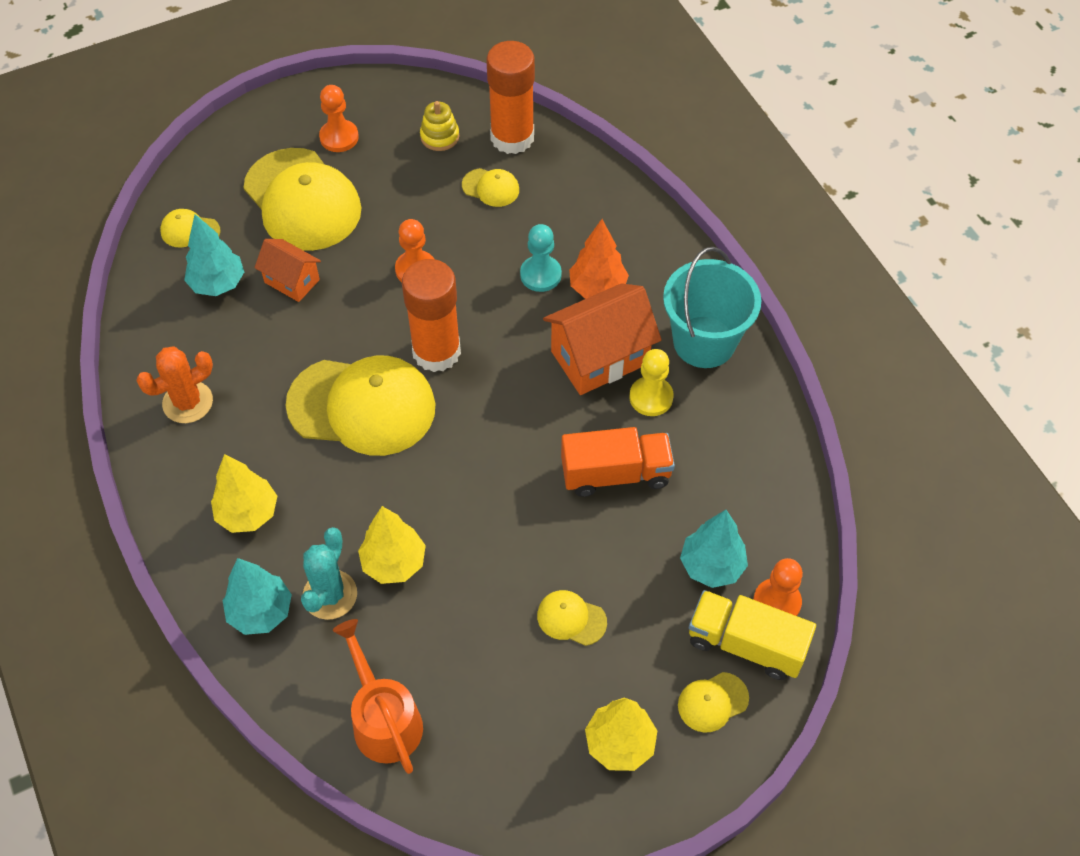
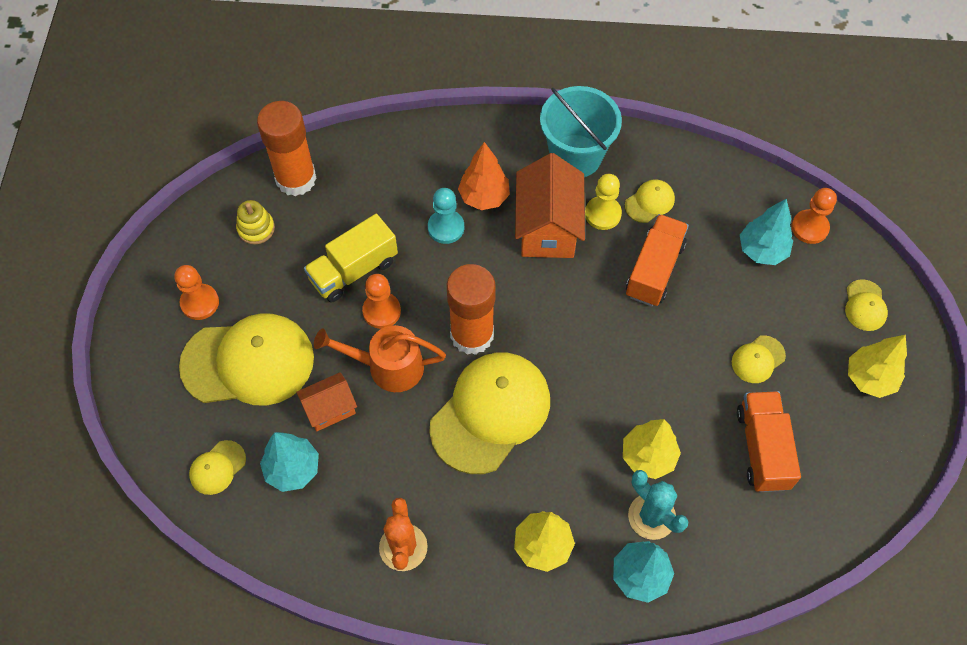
camera: 60 degrees left, 5 degrees up
(383, 718) = (776, 526): orange watering can -> orange watering can (387, 366)
(466, 667) = (762, 448): none -> orange truck
(491, 188) = (336, 219): yellow cap -> yellow cap (649, 202)
(746, 644) = (832, 263): yellow truck -> yellow truck (353, 270)

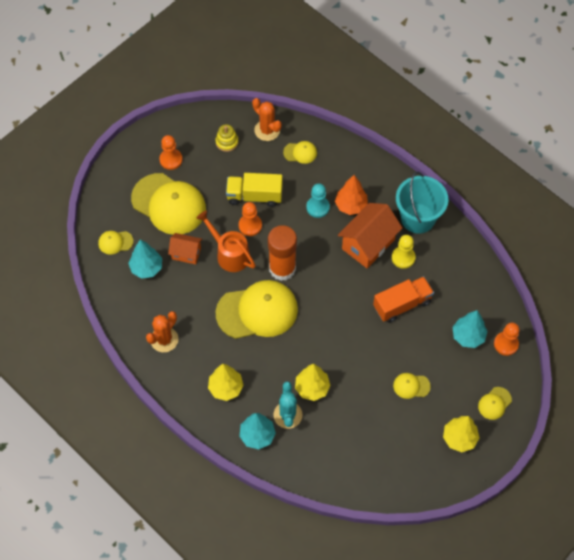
camera: 40 degrees right, 0 degrees up
(296, 179) = (267, 130): orange glue stick -> orange cactus
(649, 202) = (433, 269): yellow cap -> yellow cap (300, 153)
(762, 448) = (371, 427): orange truck -> none

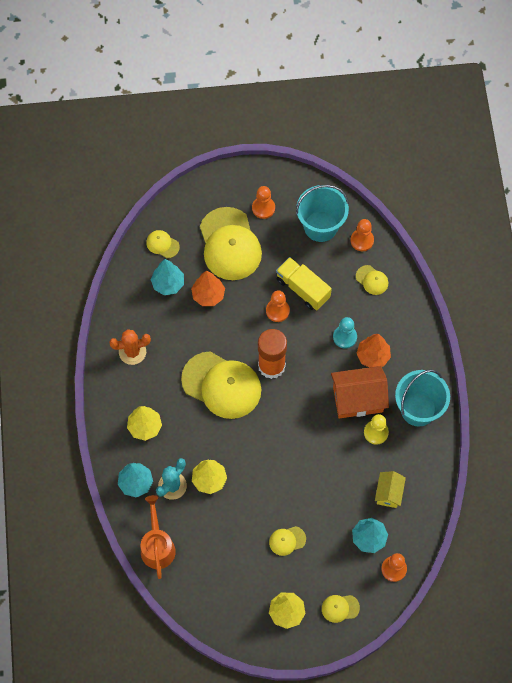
camera: 40 degrees right, 5 degrees up
(186, 253) = (208, 295): orange house -> orange tree
(227, 142) = (320, 226): yellow stacking toy -> turquoise bucket
(229, 253) = (241, 321): orange watering can -> orange watering can (157, 545)
(267, 130) = (362, 240): orange cactus -> orange pawn
(402, 304) = (340, 470): orange truck -> none
(411, 386) = (287, 540): yellow cap -> yellow cap turned 60 degrees counterclockwise
(452, 293) = (388, 493): none -> yellow house

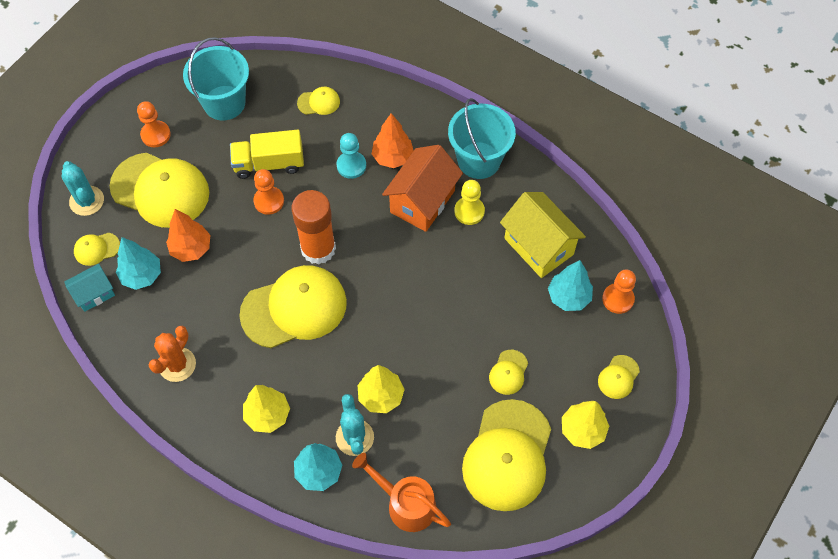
camera: 50 degrees left, 5 degrees down
(135, 269) = (94, 294): none -> turquoise house
(187, 211) = (87, 201): none -> turquoise cactus
(234, 580) = (507, 455): none -> yellow cap
(362, 240) = (273, 81): orange pawn -> none
(388, 493) = (539, 246): yellow house -> yellow house, size x1.73

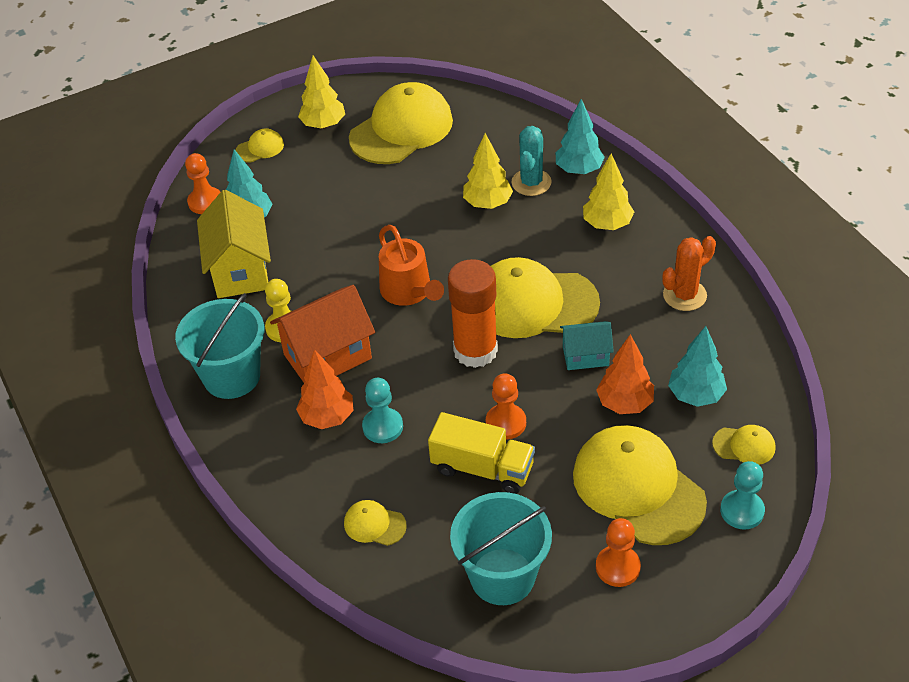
camera: 150 degrees left, 15 degrees down
(87, 201) = (742, 511): turquoise cactus -> turquoise pawn
(94, 294) = (760, 396): turquoise house -> turquoise house (585, 356)
(405, 503) = (513, 127): orange watering can -> orange watering can (409, 292)
(508, 372) = (355, 182): yellow cap -> none

